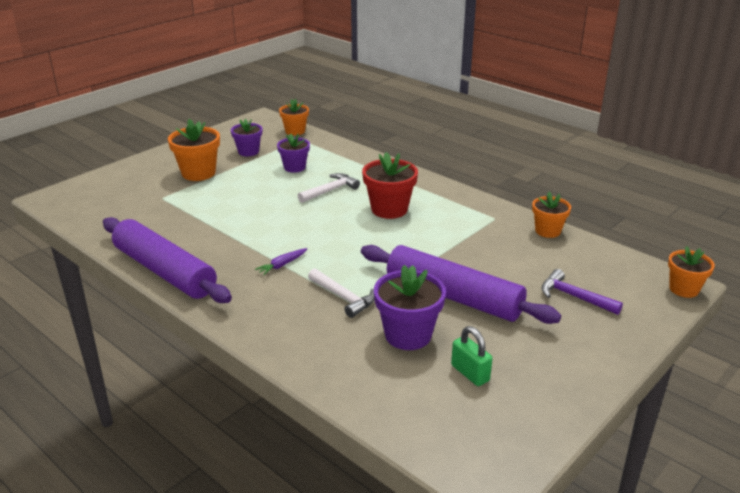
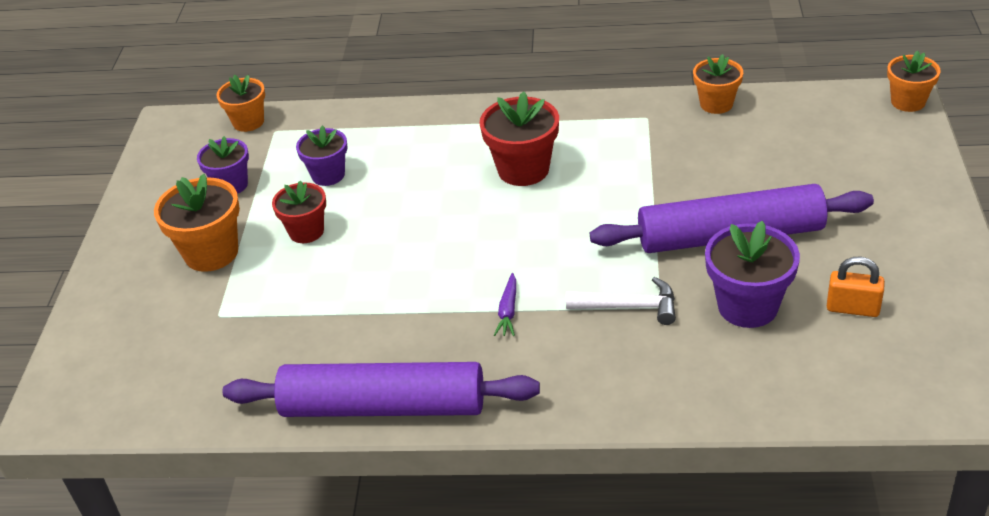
camera: 35 degrees left, 10 degrees up
(249, 185) = (306, 231): none -> red flower pot
(330, 190) = (420, 182): white hammer -> none
(470, 373) = (852, 308): green padlock -> orange padlock
(574, 297) = (832, 167): purple hammer -> none

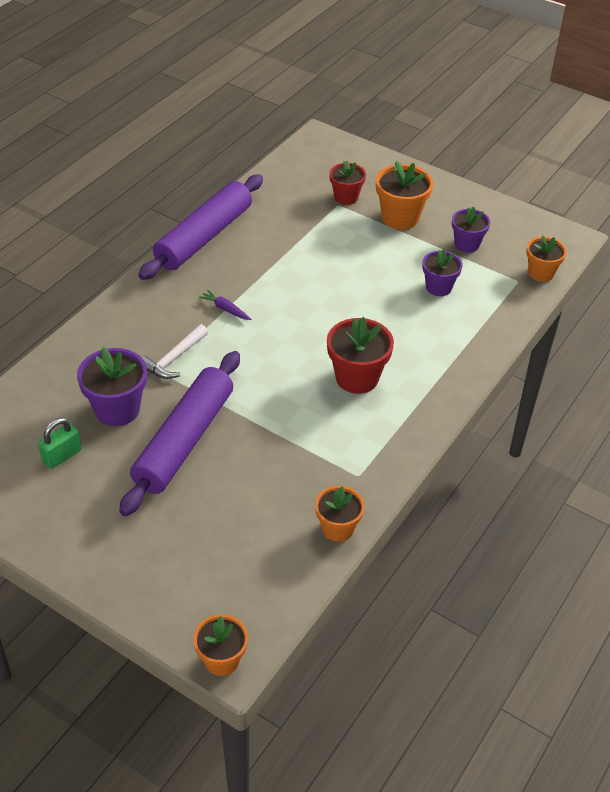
camera: 115 degrees right, 5 degrees up
(306, 231) = (384, 259): red flower pot -> red flower pot (346, 197)
(852, 308) = (62, 456): orange padlock -> green padlock

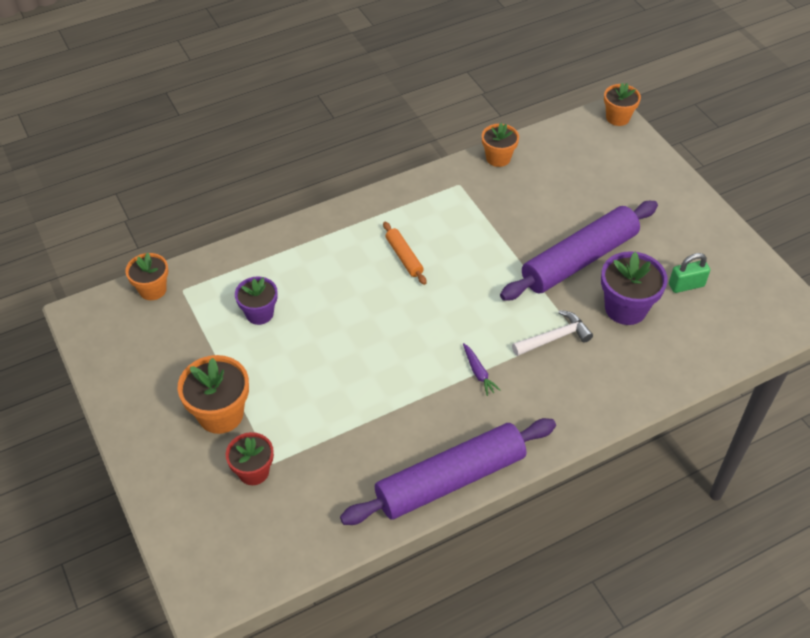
camera: 150 degrees left, 5 degrees up
(357, 378) = (404, 257): red flower pot -> orange rolling pin
(467, 244) = (186, 350): purple flower pot -> none

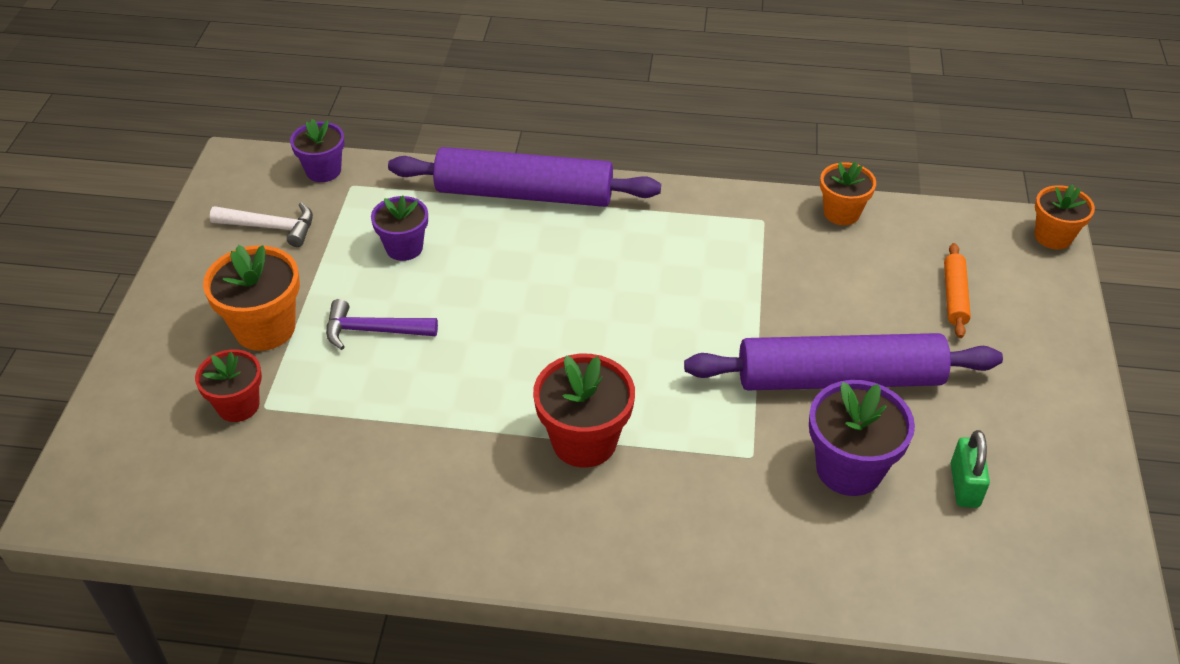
camera: 35 degrees right, 5 degrees down
(152, 289) = (323, 171): orange flower pot -> purple flower pot
(292, 377) = (373, 331): none -> purple hammer
(404, 257) = (620, 268): orange rolling pin -> orange rolling pin (954, 296)
(450, 480) = (434, 543): purple rolling pin -> purple rolling pin (524, 194)
(478, 373) = (584, 441): purple carrot -> red flower pot
(554, 337) = (719, 453): white hammer -> white hammer (271, 227)
(686, 285) = (964, 485): green padlock -> green padlock turned 75 degrees clockwise

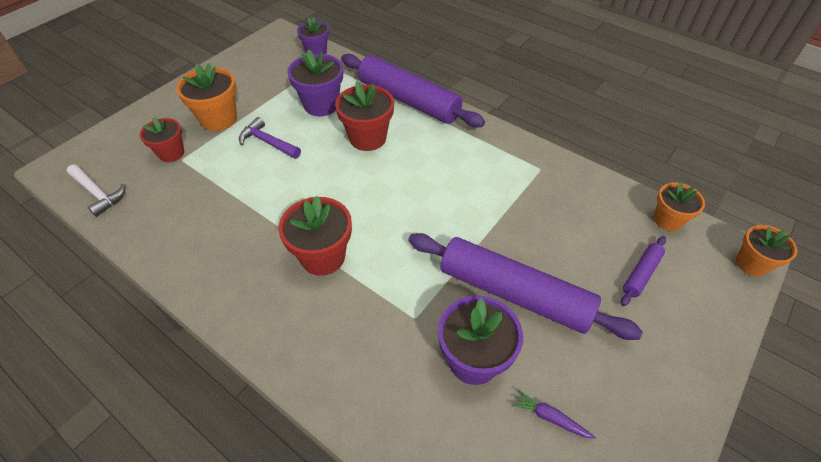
camera: 30 degrees right, 5 degrees up
(271, 227) = (267, 70): white hammer -> white hammer (98, 193)
(404, 248) = (321, 105): purple flower pot -> purple flower pot, size x1.52
(512, 268) = (367, 138): none -> red flower pot
(841, 213) = (597, 185): orange flower pot -> orange flower pot (667, 220)
(954, 296) = (641, 274): orange rolling pin -> purple rolling pin
(964, 485) = (550, 417): green padlock -> purple carrot

